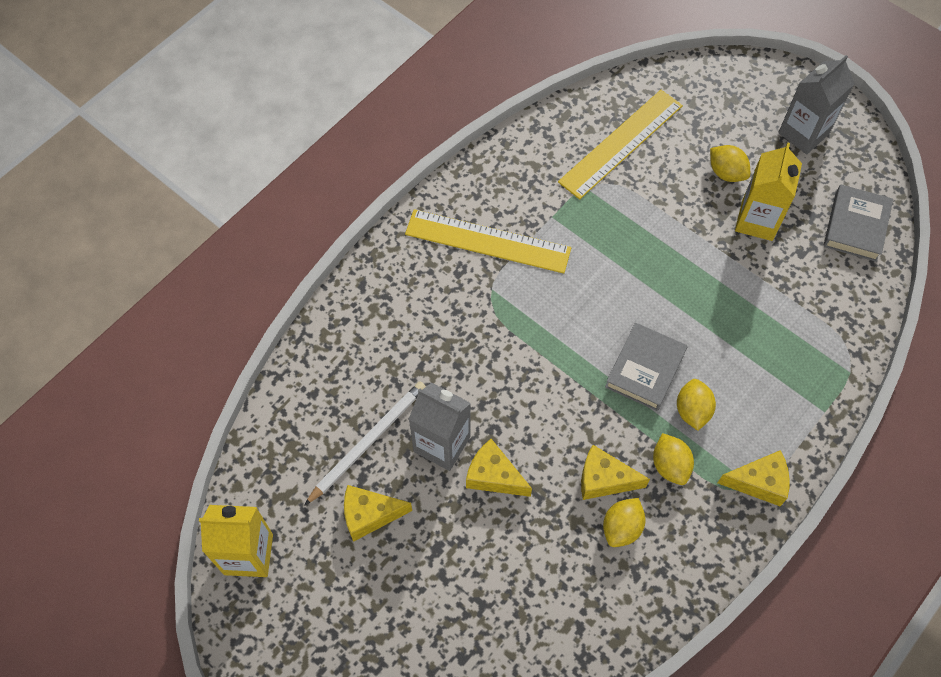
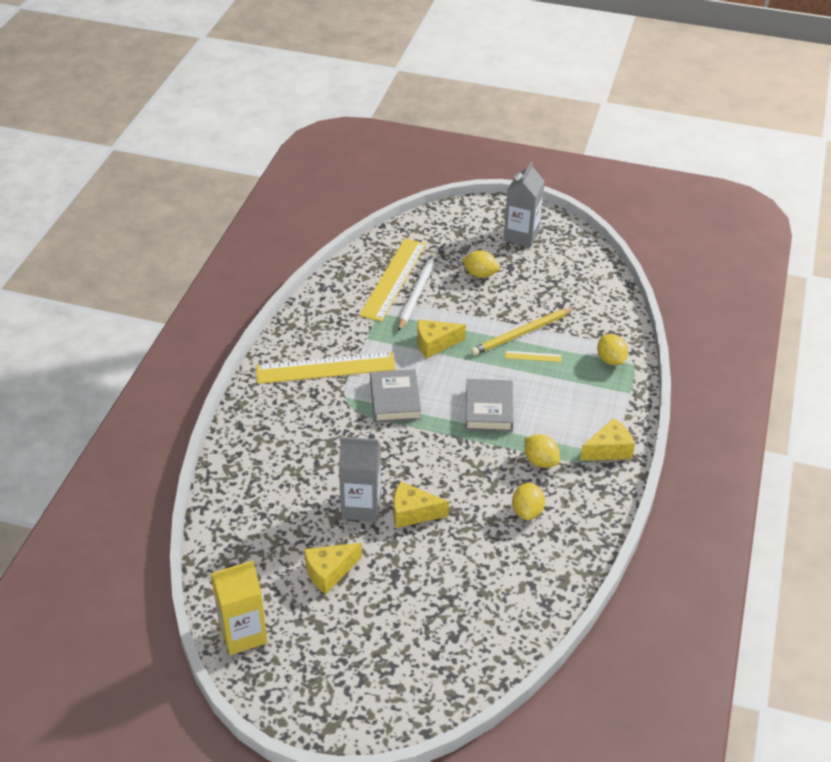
camera: 25 degrees left, 20 degrees down
(368, 442) = (301, 525): white pencil -> white pencil (417, 293)
(604, 479) = (497, 486): yellow cheese -> yellow cheese (435, 344)
(692, 410) = (537, 423): yellow lemon -> yellow lemon (610, 360)
(732, 314) = (533, 356): none -> yellow ruler
(735, 277) = (521, 333): none -> yellow pencil
(757, 220) = (518, 296): yellow carton -> none
(855, 226) = (588, 279): grey book -> grey book (395, 400)

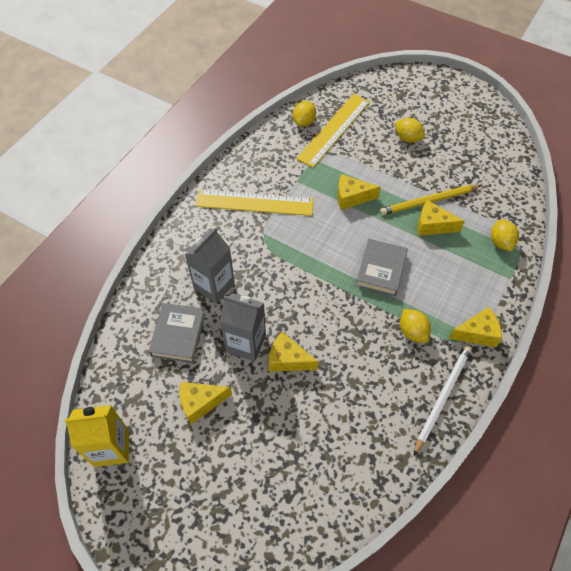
camera: 15 degrees right, 15 degrees up
(395, 400) = (303, 244): grey book -> grey book (178, 335)
(417, 293) = (350, 146): white pencil -> white pencil (442, 397)
(521, 236) = (452, 108): grey carton -> grey carton (214, 286)
(527, 511) = (387, 381): yellow lemon -> yellow lemon (304, 122)
(533, 356) = (432, 225): yellow ruler -> yellow cheese

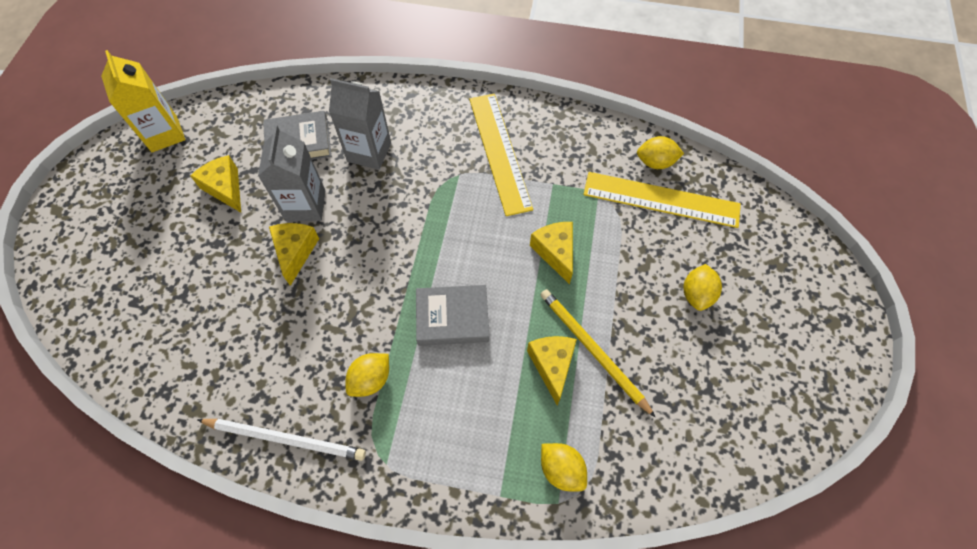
camera: 70 degrees right, 5 degrees up
(477, 333) = (393, 465): yellow cheese -> none
(500, 242) = (561, 469): yellow lemon -> yellow lemon turned 75 degrees clockwise

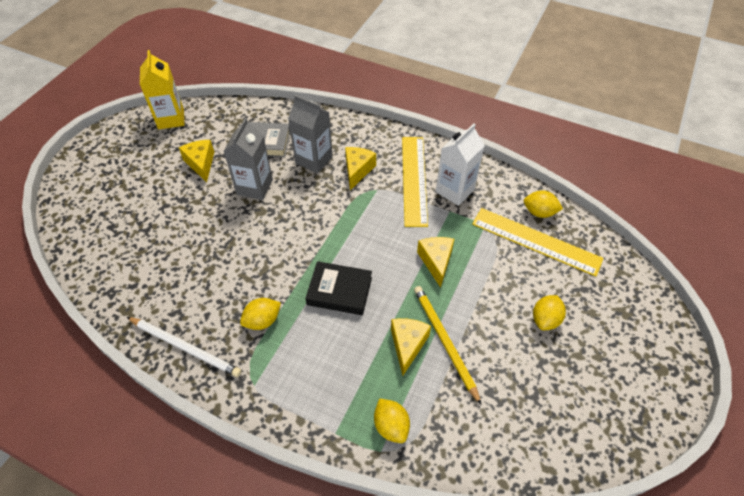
camera: 15 degrees right, 10 degrees down
(295, 252) = (236, 218): yellow cheese -> yellow cheese (357, 170)
(452, 318) = (339, 291): grey book -> black book
(552, 156) = (455, 190): none -> white carton

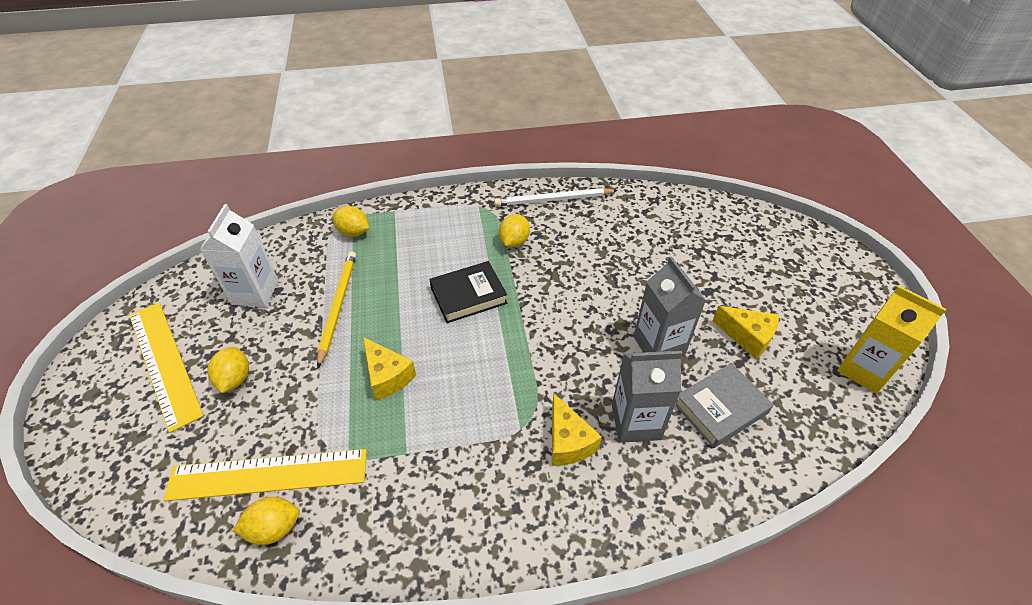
camera: 145 degrees right, 5 degrees down
(407, 345) = (372, 287): yellow cheese -> none
(414, 180) = (483, 474): yellow ruler -> yellow ruler (164, 363)
(444, 341) = (338, 306): yellow pencil -> yellow pencil turned 120 degrees counterclockwise
(455, 190) = (415, 491): white carton -> white carton (255, 292)

